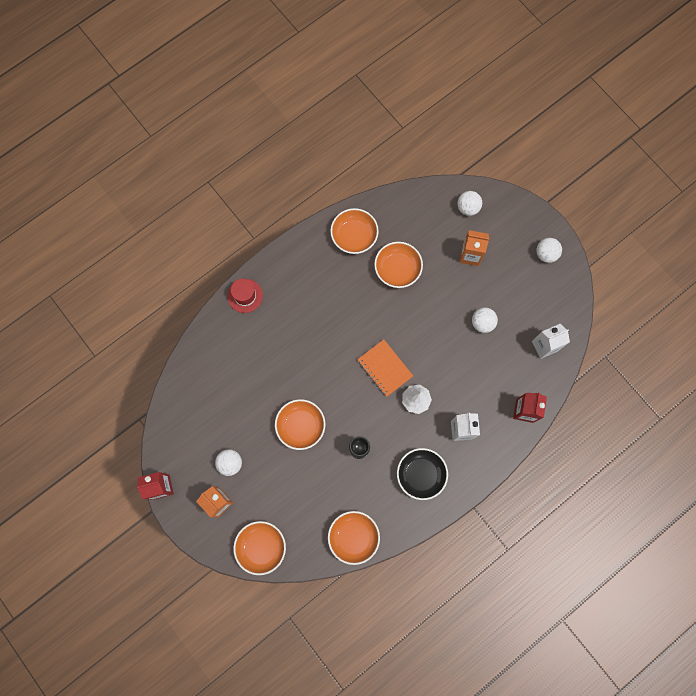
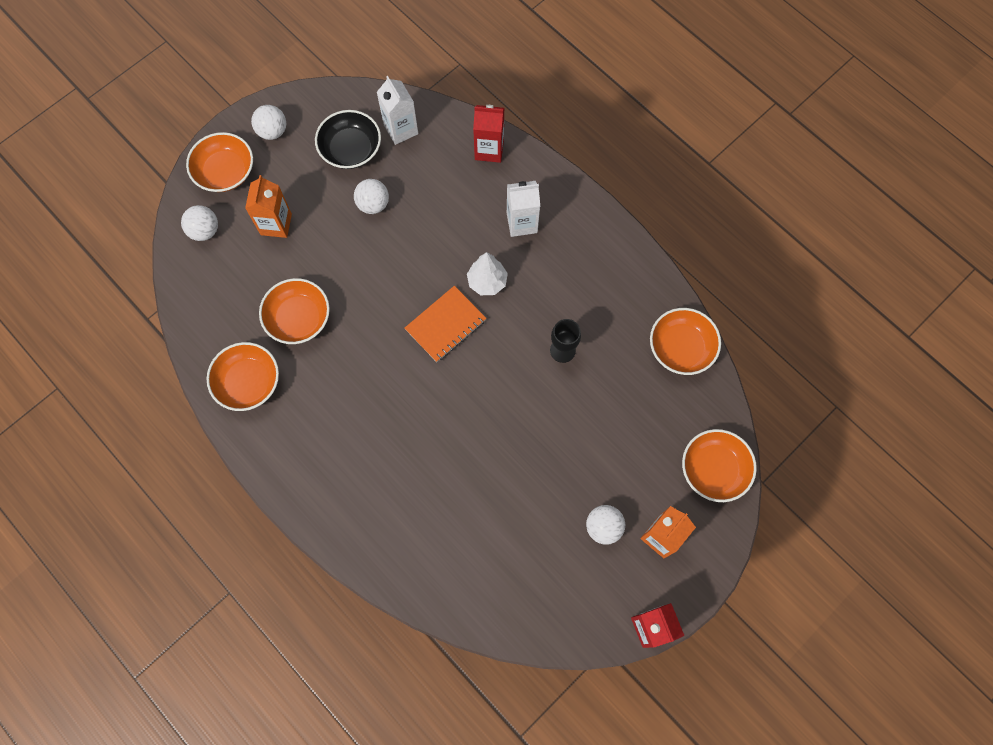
camera: 95 degrees left, 5 degrees down
(245, 296) = (347, 535): red hat -> none
(301, 426) = (538, 432): orange bowl -> orange bowl (225, 172)
(421, 474) = (587, 269): black bowl -> black bowl (351, 149)

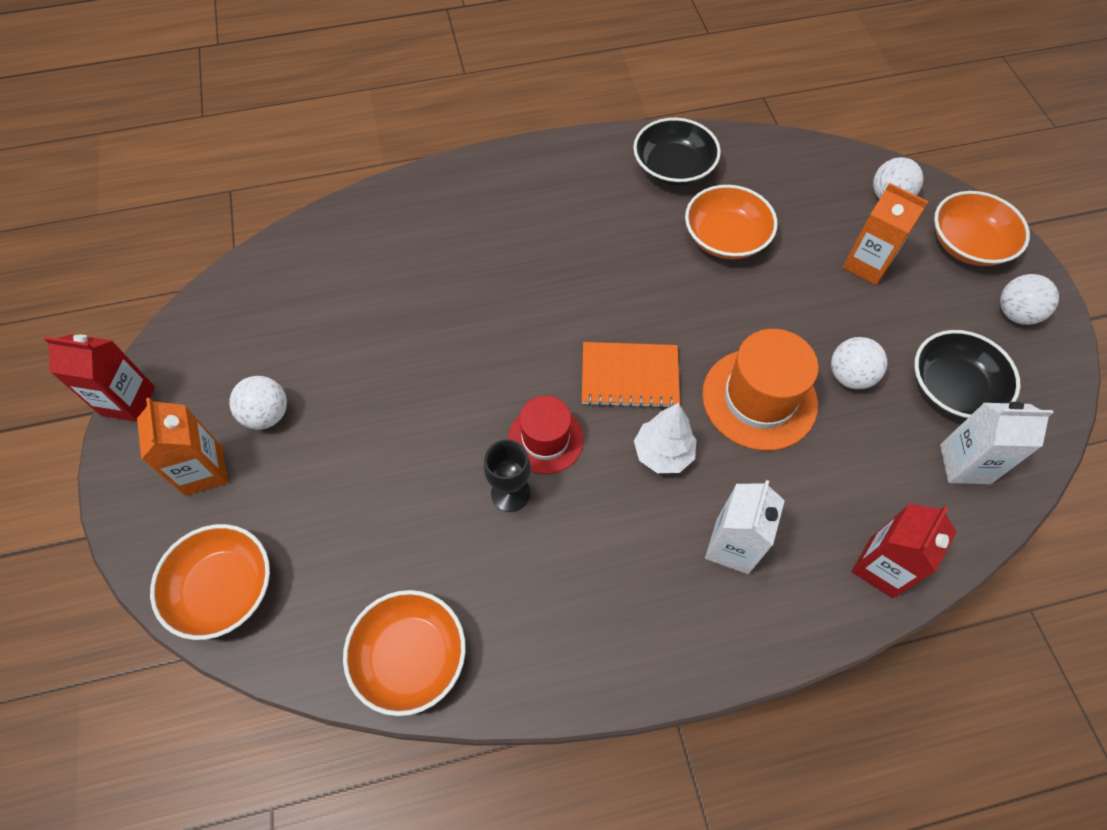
camera: 120 degrees right, 10 degrees down
(248, 382) = (673, 168): orange bowl -> black bowl
(419, 246) = (759, 399): none -> orange hat
(445, 325) = (629, 376): orange notebook -> orange notebook turned 75 degrees counterclockwise
(517, 350) = (545, 439): none -> red hat

